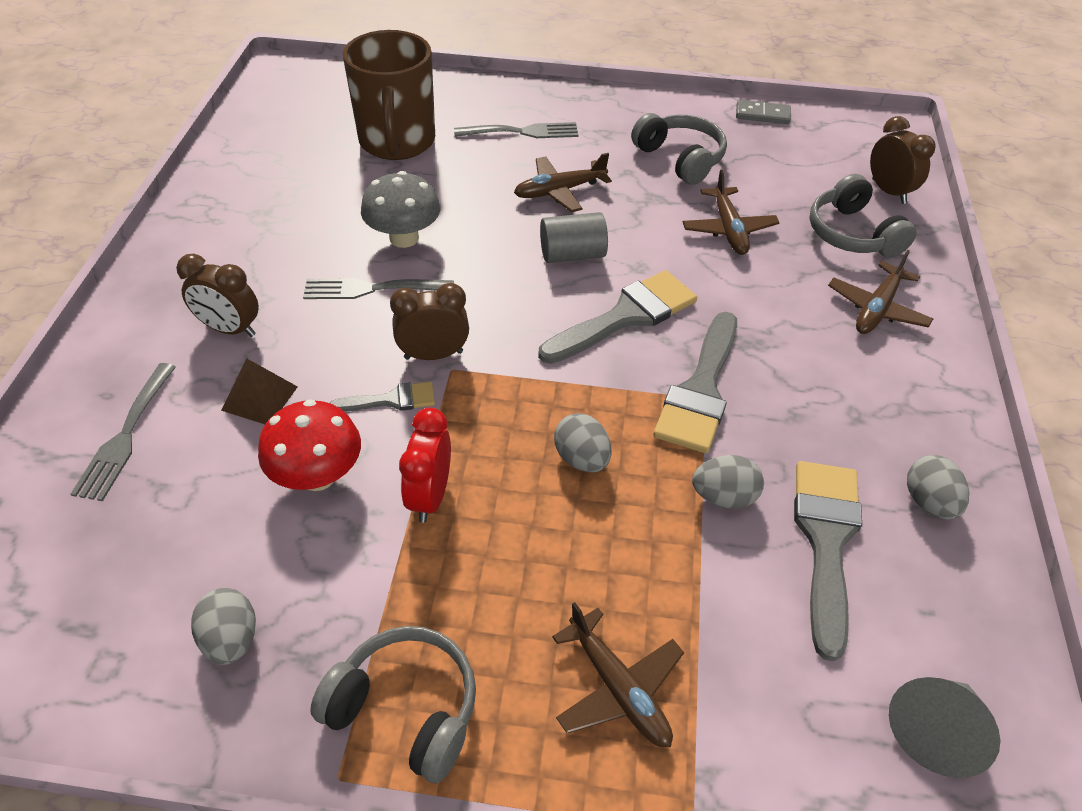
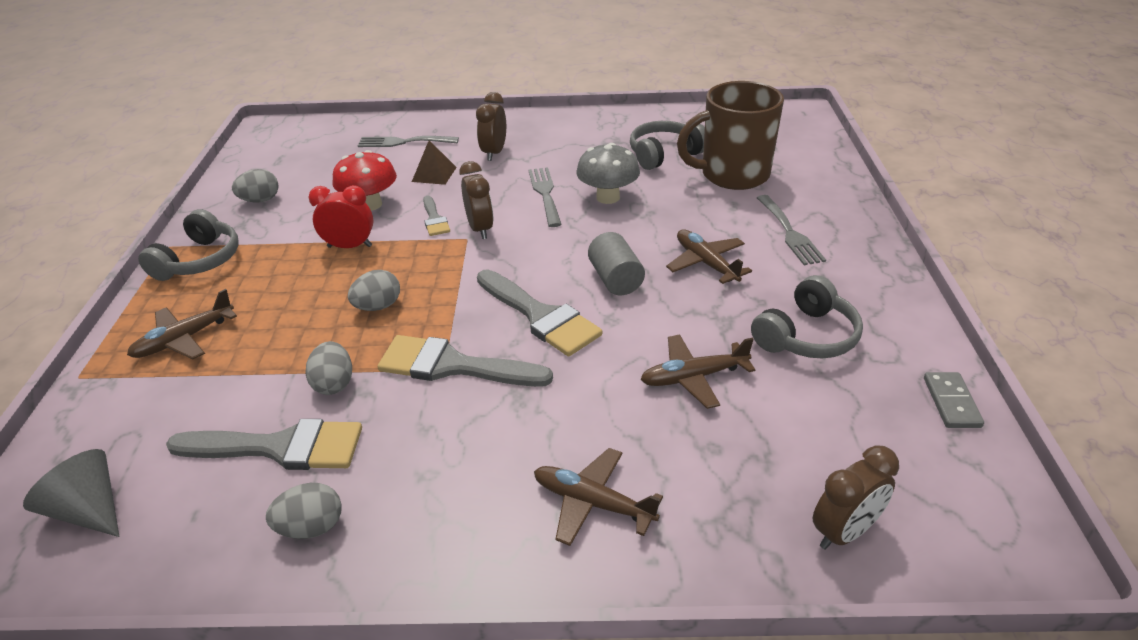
camera: 85 degrees right, 10 degrees down
(852, 234) = (729, 486): grey headphones -> grey headphones (664, 155)

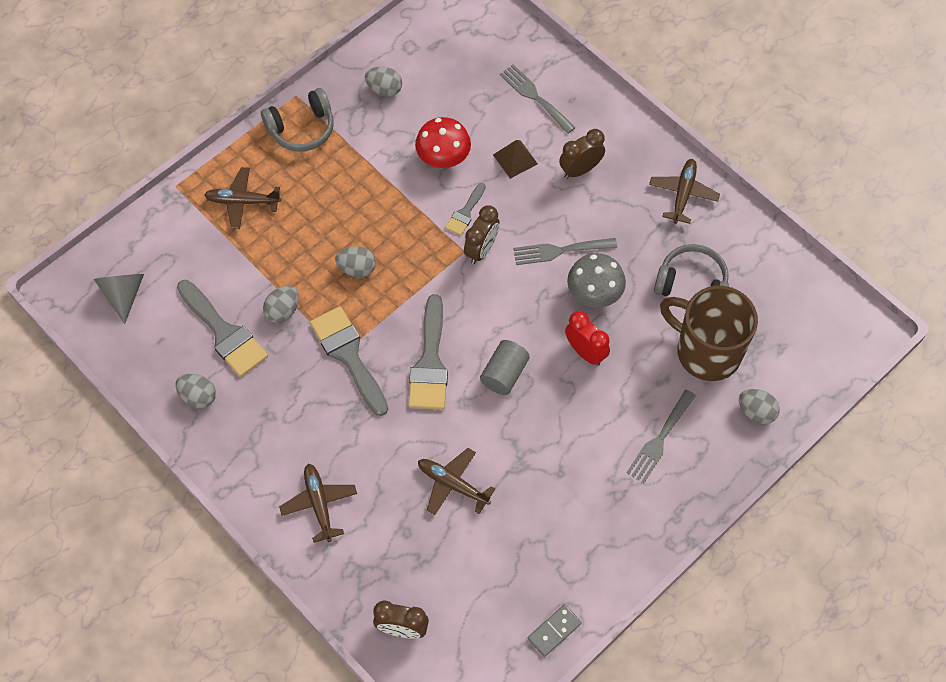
camera: 45 degrees right, 25 degrees up
(350, 246) = (392, 194): red clock -> red clock (585, 352)
(545, 194) = (560, 251): grey fork -> grey fork turned 135 degrees counterclockwise
(706, 263) = (572, 413): brown plane -> brown plane (683, 194)
(806, 336) = (547, 520): grey headphones -> none
(817, 179) = (756, 412): none -> grey egg

